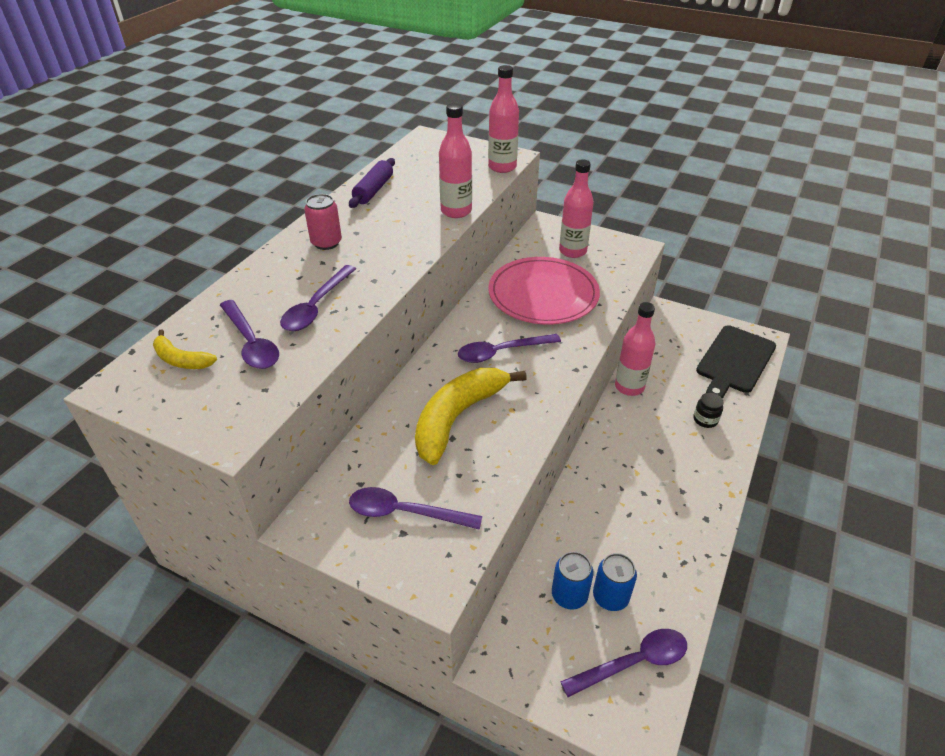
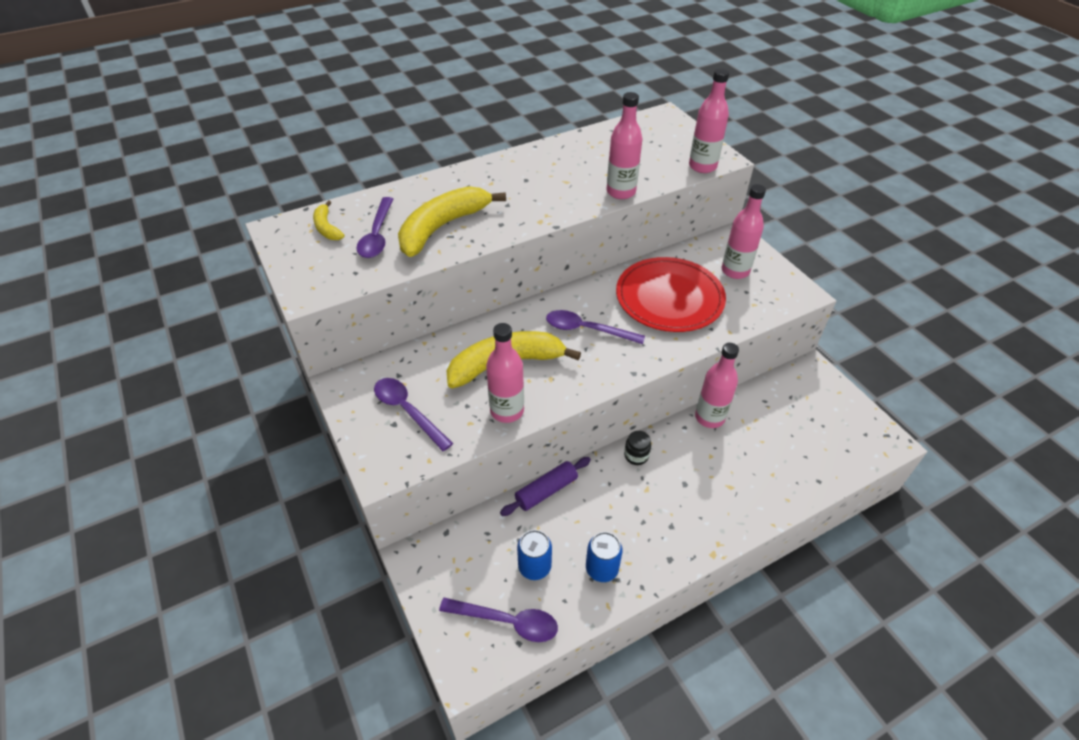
camera: 35 degrees right, 5 degrees up
(316, 306) = (442, 227): purple spoon -> yellow banana
(326, 243) = (496, 180): pink can -> none
(373, 190) = (573, 148): purple rolling pin -> purple rolling pin (546, 491)
(501, 459) = (507, 411): none -> pink bottle
(543, 294) = (669, 297): pink plate -> red plate
(569, 595) = (506, 546): blue can -> blue can (602, 568)
(705, 419) = (752, 481): black jar -> black jar (636, 455)
(734, 361) = (837, 446): black cutting board -> none

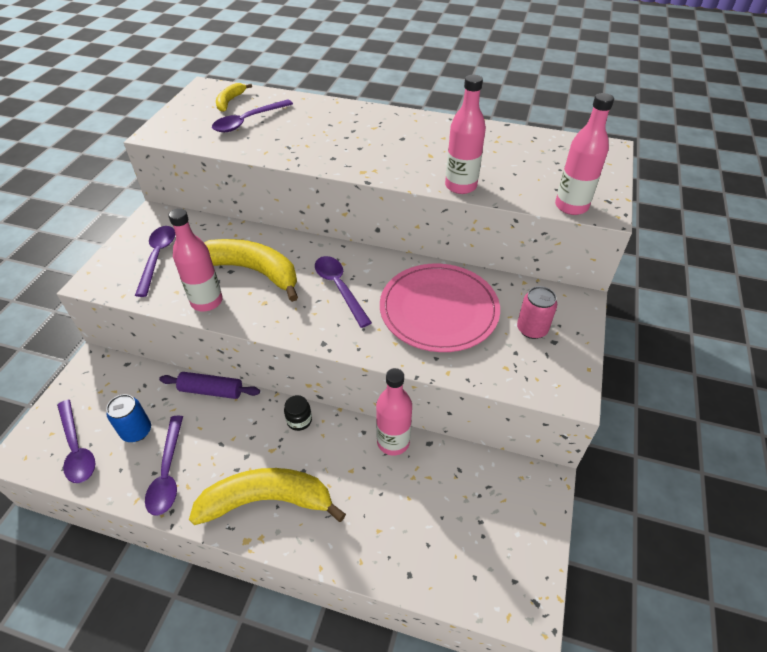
camera: 45 degrees right, 0 degrees up
(442, 227) = (293, 138): yellow banana -> yellow banana (267, 500)
(602, 568) = (168, 473): blue can -> purple spoon
(669, 297) = (439, 310): red plate -> pink plate
(735, 271) = (532, 329): pink bottle -> pink can

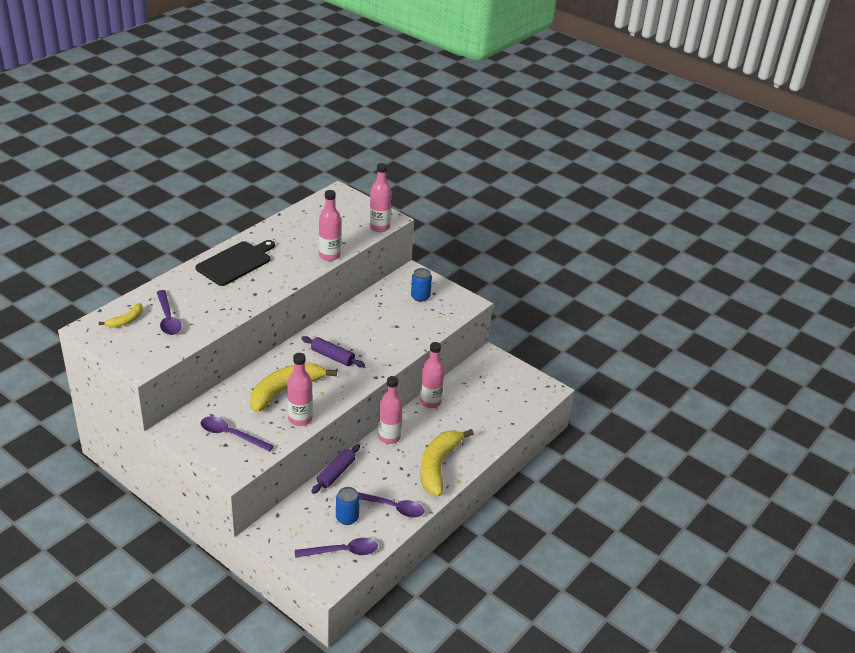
camera: 70 degrees left, 10 degrees down
(230, 101) = (126, 320): yellow banana -> yellow banana turned 90 degrees counterclockwise
(299, 420) = (389, 437): black jar -> pink bottle
(339, 288) = (332, 357): purple spoon -> purple rolling pin
(382, 127) = (235, 263): none -> black cutting board
(439, 310) = (381, 324): pink plate -> none
(532, 329) = (420, 297): pink can -> blue can

